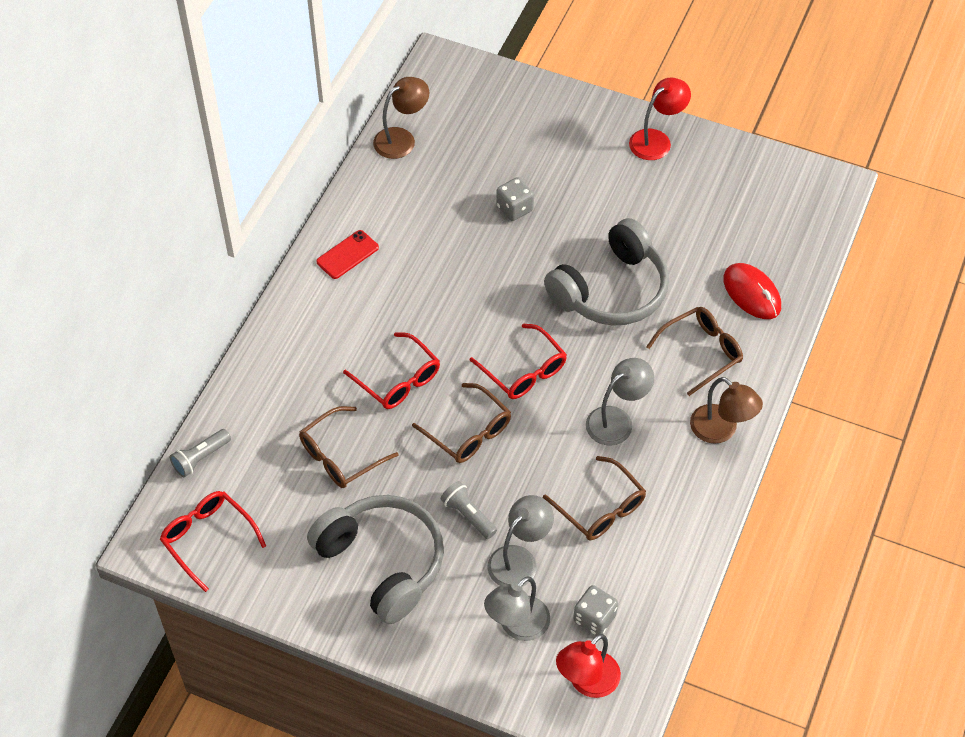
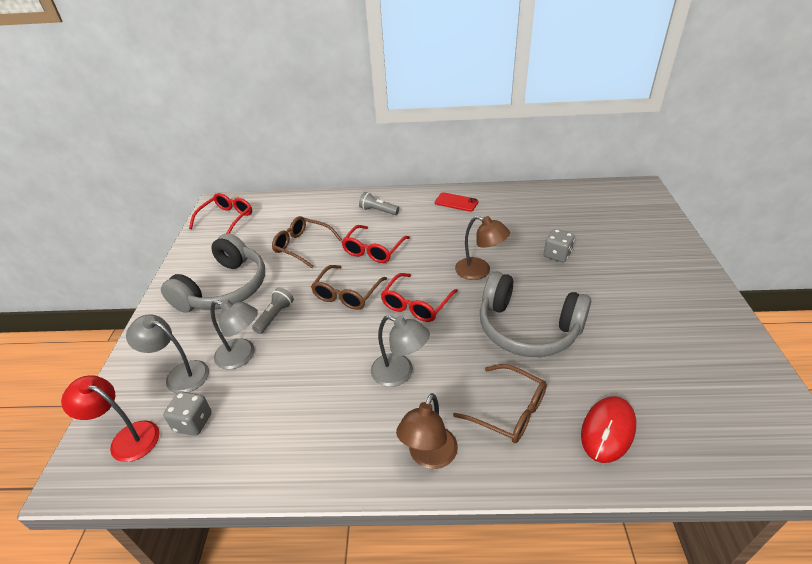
camera: 70 degrees right, 15 degrees down
(200, 458) = (281, 200): grey flashlight -> grey flashlight (378, 211)
(401, 139) = (564, 193): brown lamp -> brown lamp (479, 271)
(600, 508) = (306, 391): brown glasses -> none
(656, 140) = (705, 307): red lamp -> none

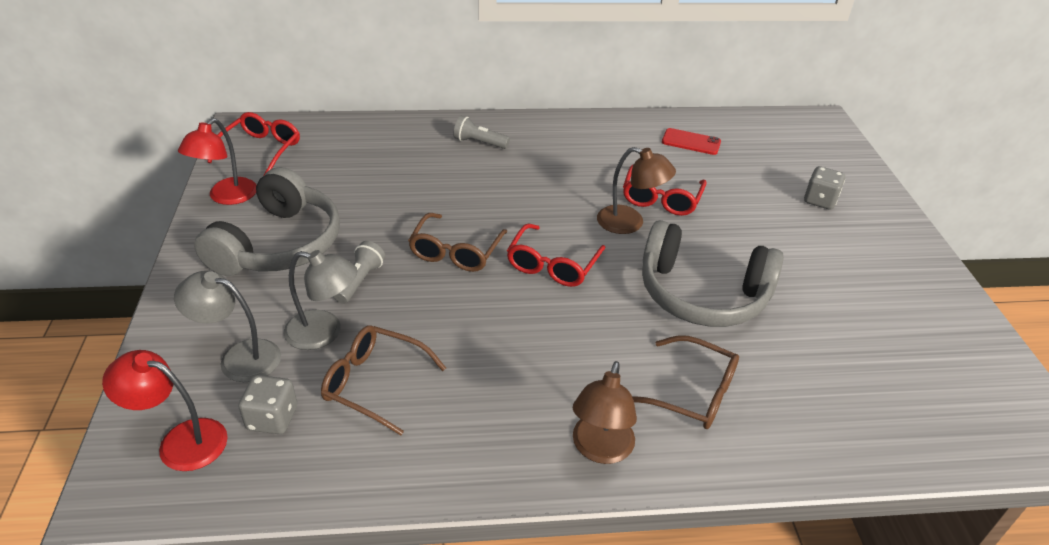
camera: 10 degrees left, 0 degrees up
(197, 253) = (226, 197): none -> red lamp
(302, 246) = (381, 188): brown glasses -> brown glasses (374, 383)
(373, 250) = (482, 195): red glasses -> red glasses (661, 199)
(400, 373) = (545, 351): grey lamp -> none
(456, 202) = (585, 133): red phone -> red phone (691, 142)
(557, 255) = (726, 203): grey dice -> grey dice (820, 200)
(608, 430) = (815, 412): red mouse -> none

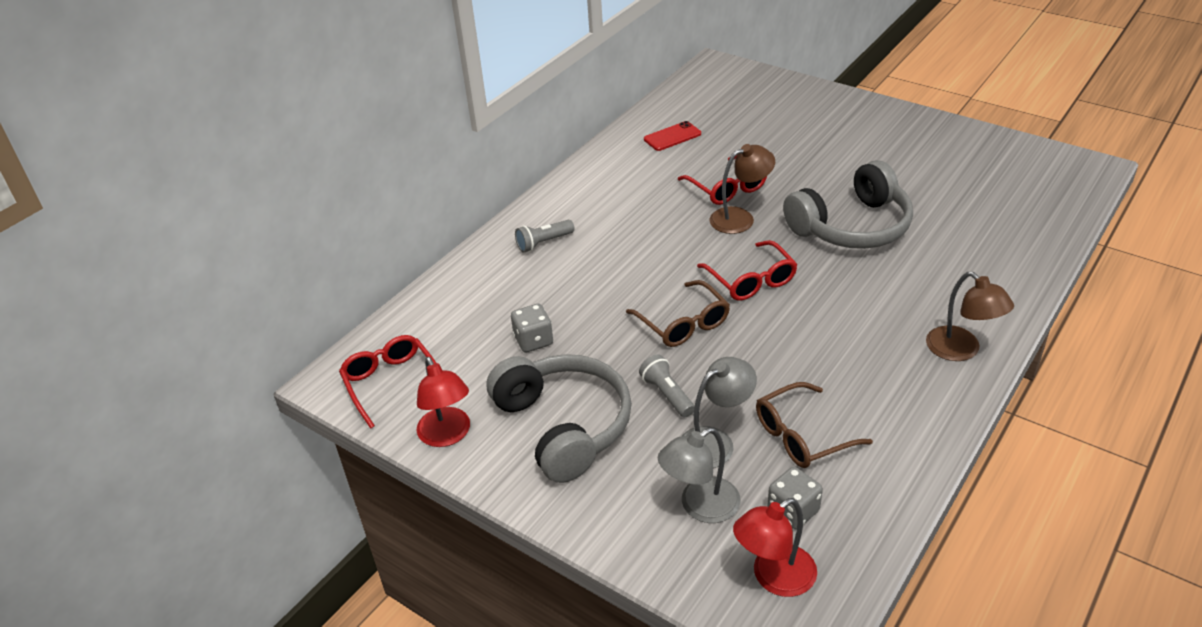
camera: 45 degrees left, 0 degrees up
(692, 393) = (943, 282): brown glasses -> none
(820, 200) = (805, 121): grey dice -> grey dice (533, 340)

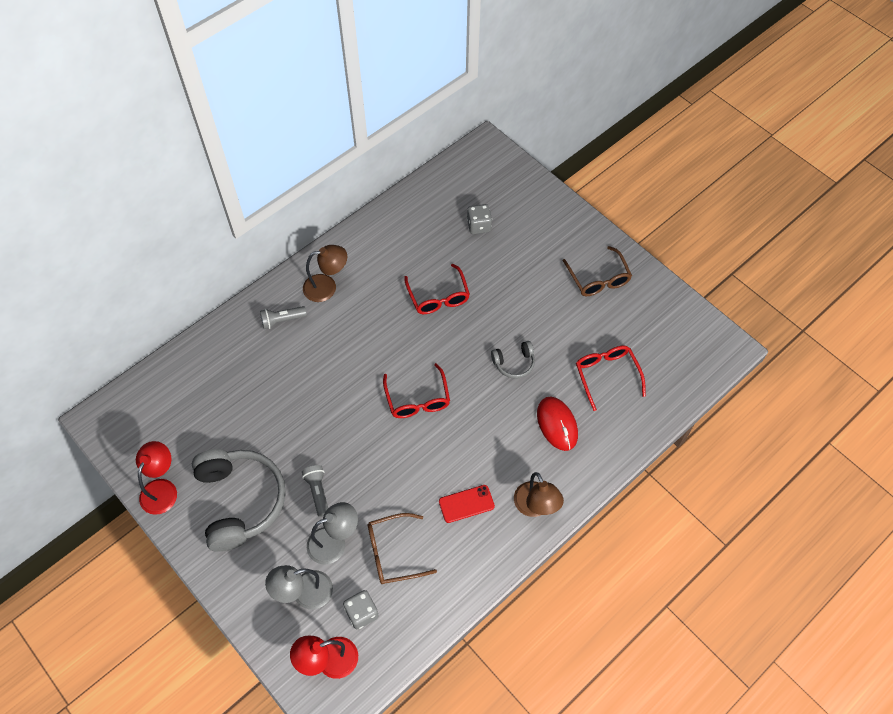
camera: 10 degrees right, 20 degrees up
(391, 383) = (137, 431): red glasses -> red glasses (606, 375)
(447, 435) = (162, 489): red lamp -> red lamp turned 150 degrees counterclockwise
(533, 340) = (244, 417): grey dice -> grey dice (479, 226)
(672, 136) = (419, 226): red phone -> red phone (466, 504)
(683, 323) = (353, 429): brown glasses -> brown glasses (598, 279)
(740, 218) = (435, 332): brown lamp -> brown lamp (327, 287)
(851, 226) = (514, 363): grey headphones -> grey headphones, size x0.46
(938, 269) = (557, 424): none -> red mouse

